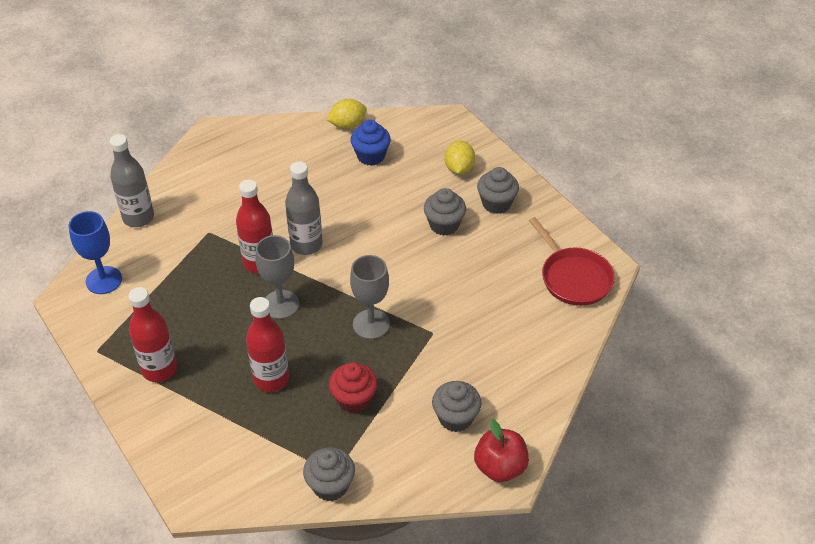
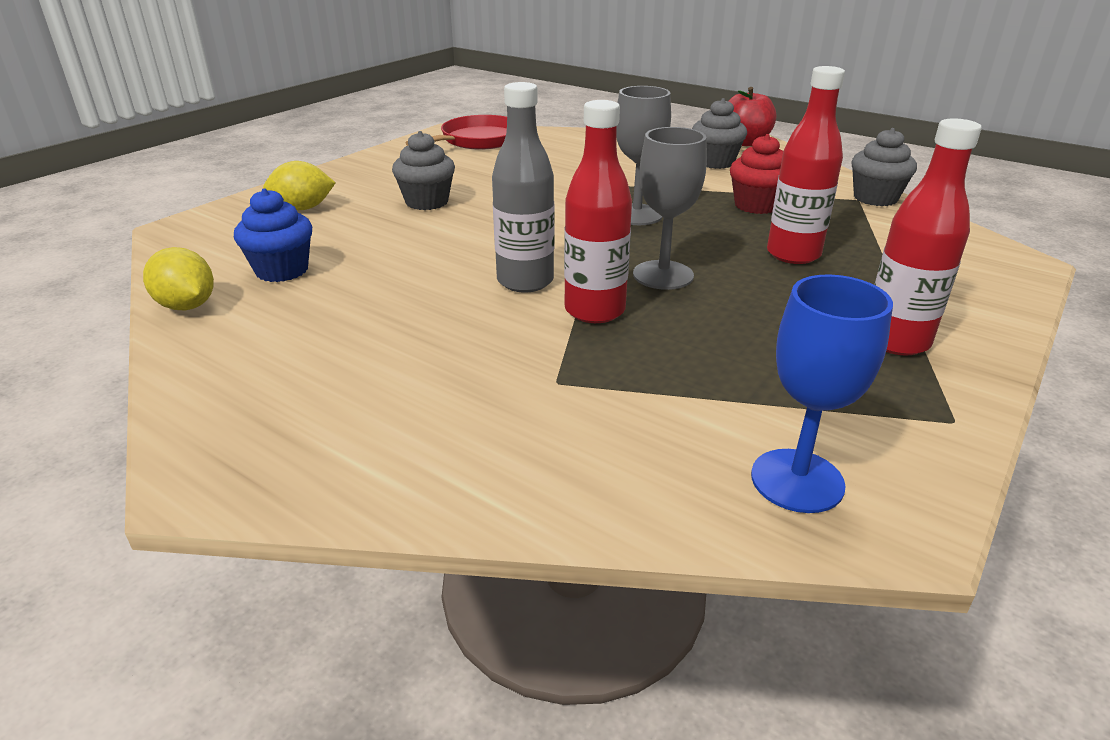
camera: 110 degrees left, 15 degrees down
(138, 217) = (574, 498): grey bottle -> none
(496, 203) = (371, 181): grey cupcake -> none

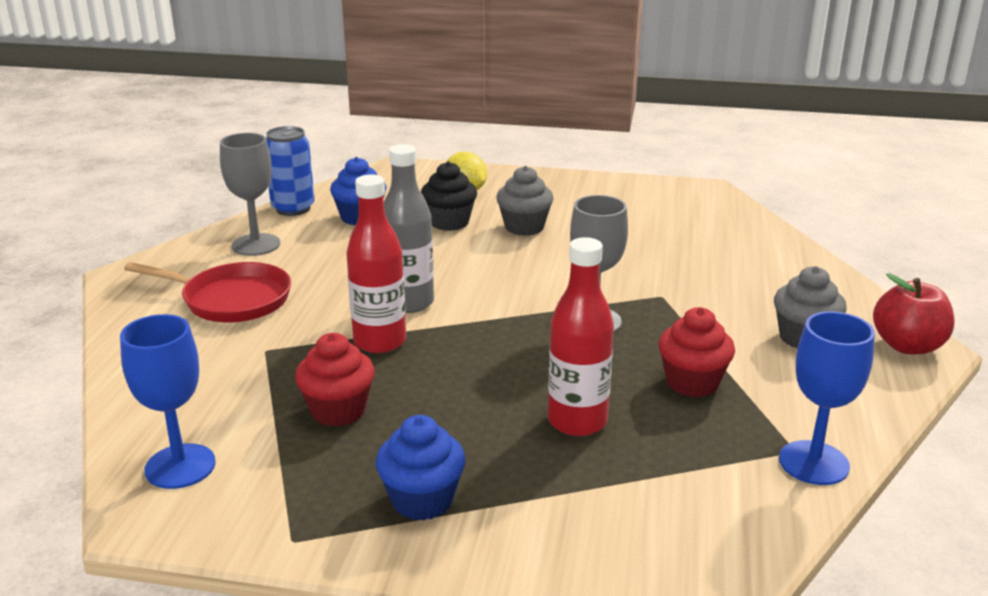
camera: 65 degrees right, 5 degrees down
(187, 306) = (293, 208): yellow lemon -> blue can
(367, 230) = (449, 222): none -> black cupcake
(478, 140) = (698, 207): red pan -> red pan (231, 300)
(663, 275) = (469, 359): grey goblet -> grey goblet (256, 245)
(721, 357) = (338, 410): none -> red cupcake
(875, 198) = (813, 463): grey cupcake -> blue goblet
(895, 341) = (422, 500): red bottle -> blue cupcake

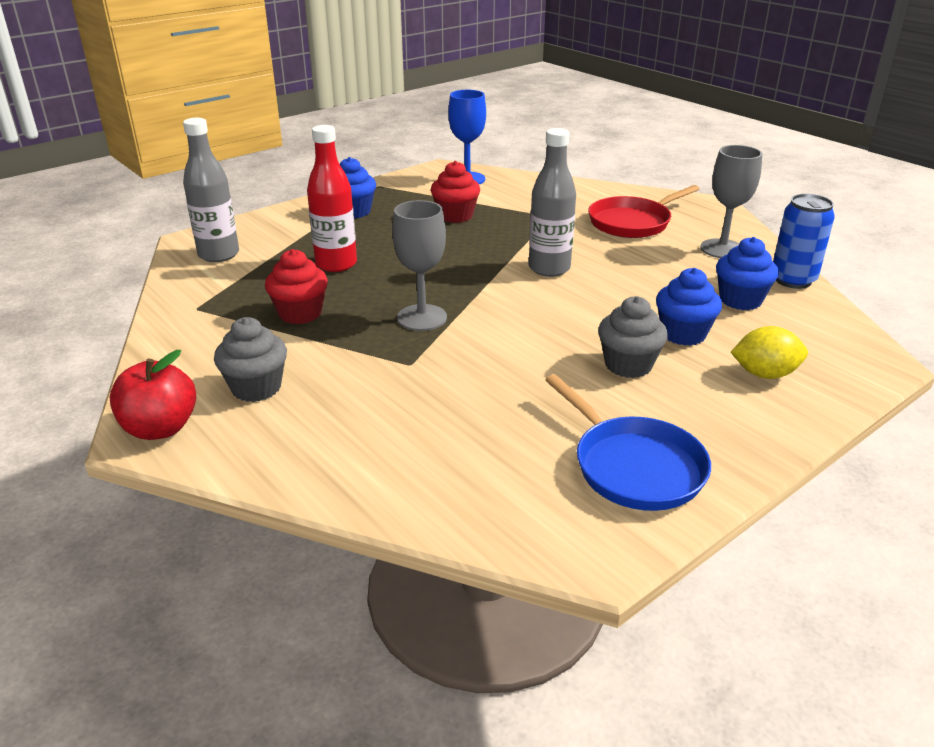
camera: 130 degrees right, 5 degrees up
(380, 342) = (510, 245): red bottle -> none
(449, 222) = (683, 334): black cupcake -> blue cupcake
(627, 199) = (633, 466): none -> blue pan
(693, 527) = (219, 255): none -> grey bottle
(813, 463) = (178, 307): blue goblet -> none

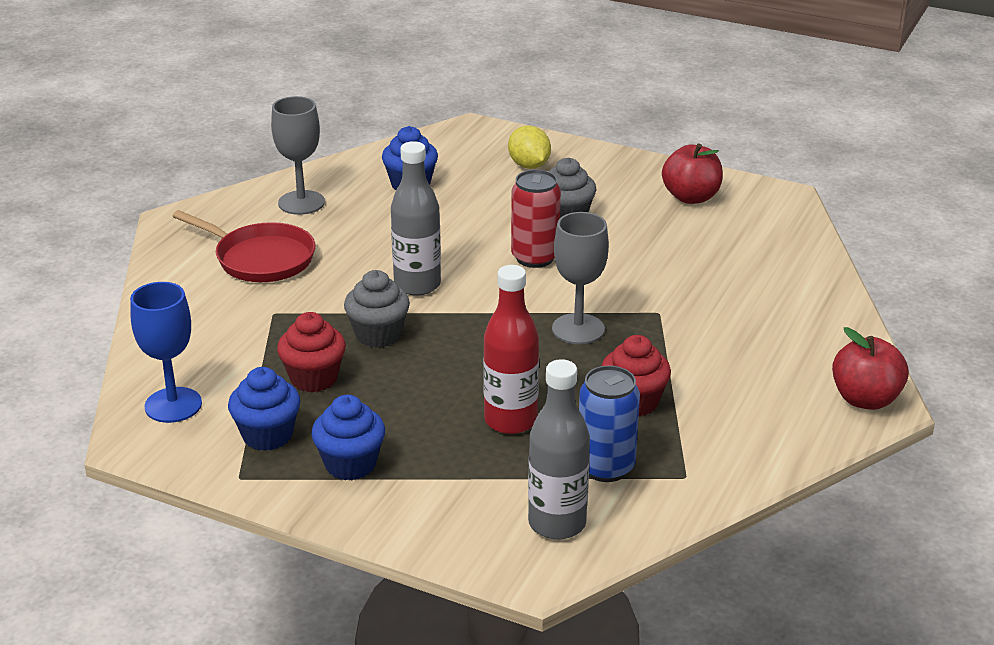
camera: 115 degrees left, 0 degrees up
(256, 388) = (769, 376): grey cupcake -> grey cupcake (378, 335)
(557, 328) = (535, 257): none -> red can
(633, 466) = (691, 197): blue pan -> red apple
(683, 334) = (495, 202): blue cupcake -> blue cupcake (267, 435)
(792, 280) = (350, 166): blue can -> blue can (605, 467)

